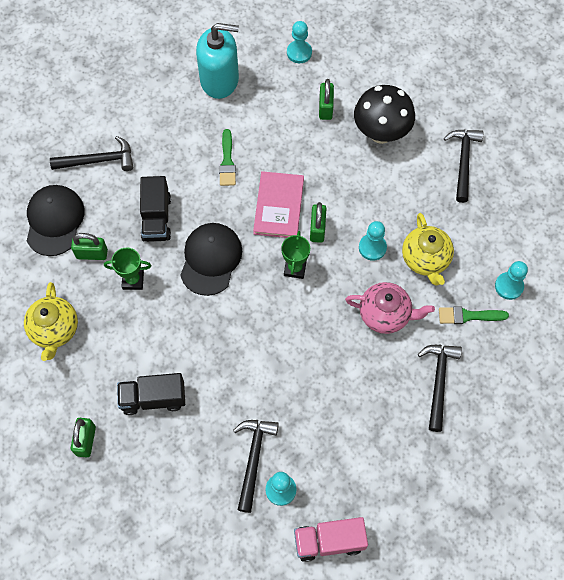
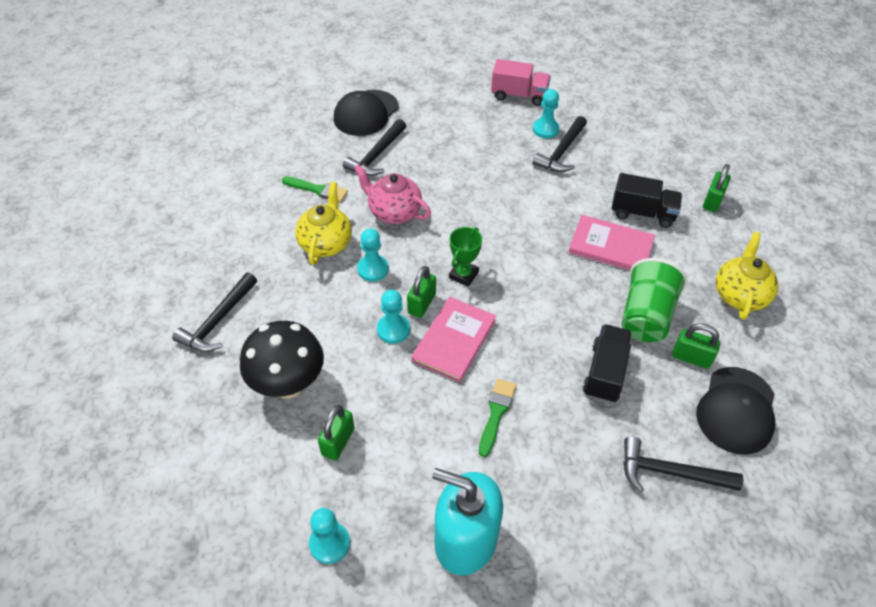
camera: 160 degrees left, 15 degrees down
(133, 280) = (646, 316): green trophy -> green cup
(176, 345) = (610, 246): none -> pink book
(211, 259) = (552, 310): black cap -> black cap (366, 113)
(509, 286) = (263, 200): turquoise pawn -> turquoise pawn (393, 329)

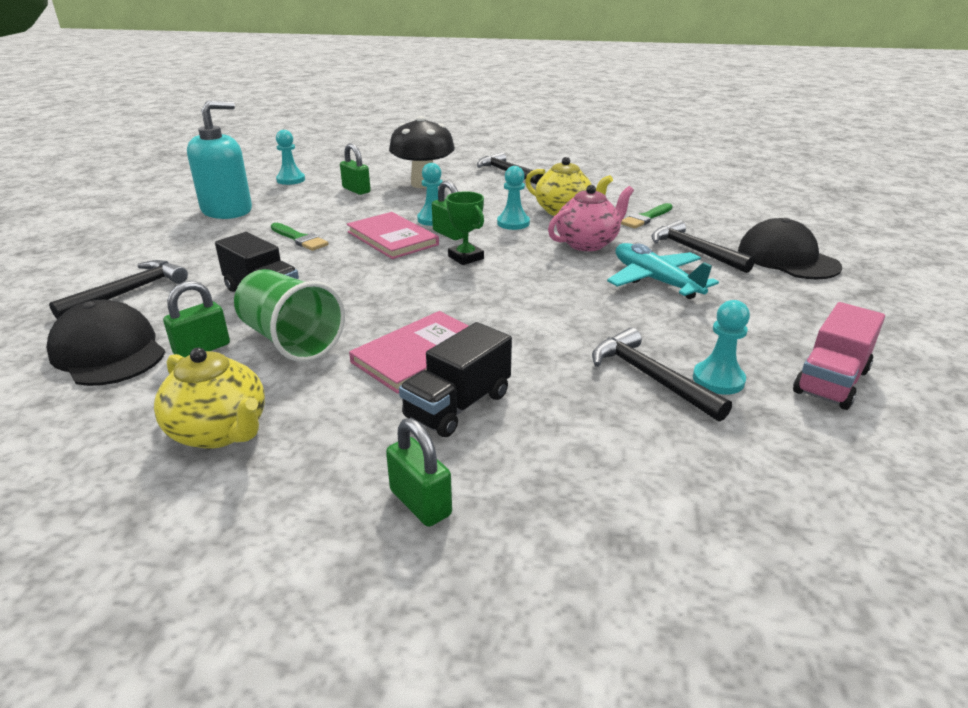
camera: 115 degrees right, 20 degrees down
(441, 167) = (655, 280): none -> turquoise plane

